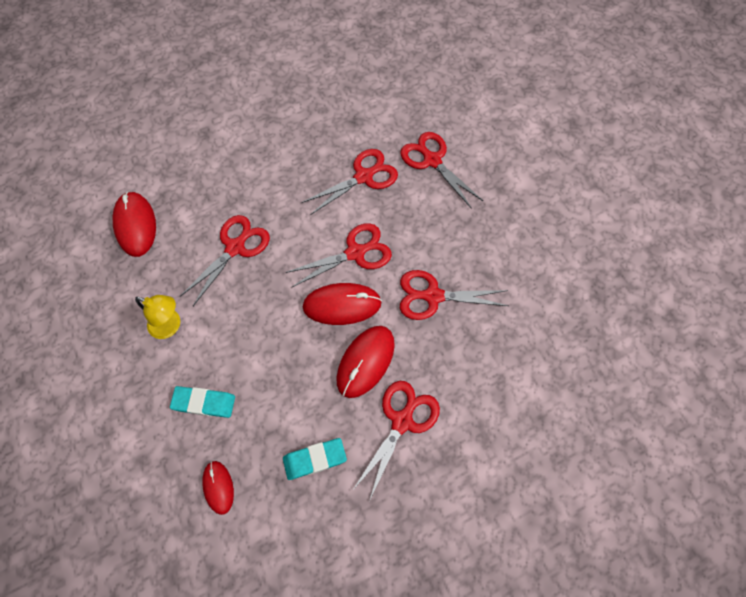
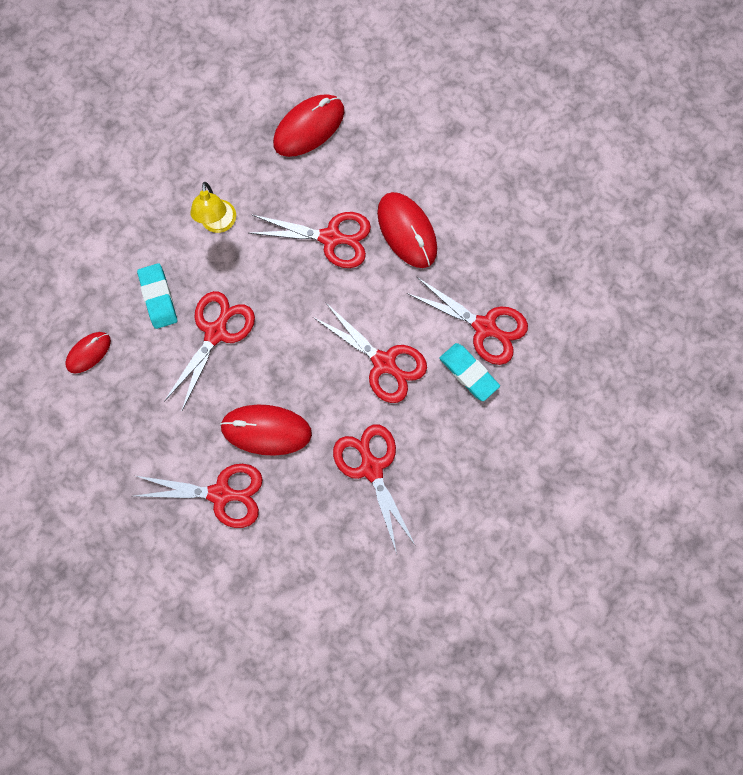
camera: 65 degrees right, 10 degrees up
(314, 459) = (149, 427): turquoise eraser -> turquoise eraser (468, 373)
(342, 305) = (317, 377): red mouse -> red mouse (407, 231)
(432, 160) = (546, 394): red scissors -> red scissors (216, 332)

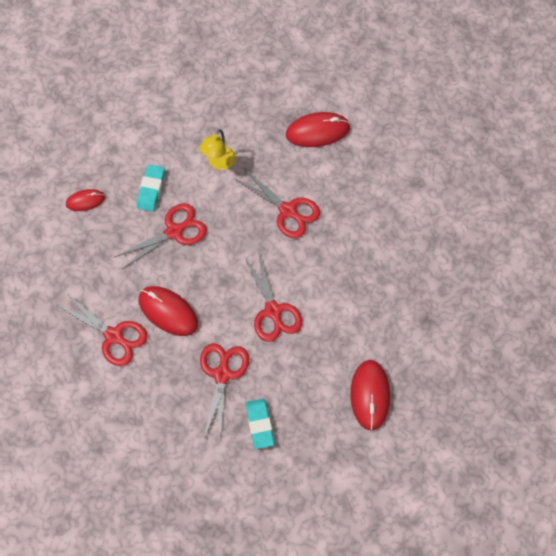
camera: 30 degrees right, 10 degrees down
(407, 231) = (342, 233): red mouse -> red mouse (370, 395)
(468, 373) = (327, 349): turquoise eraser -> turquoise eraser (259, 424)
(484, 327) = (357, 324): red scissors -> none

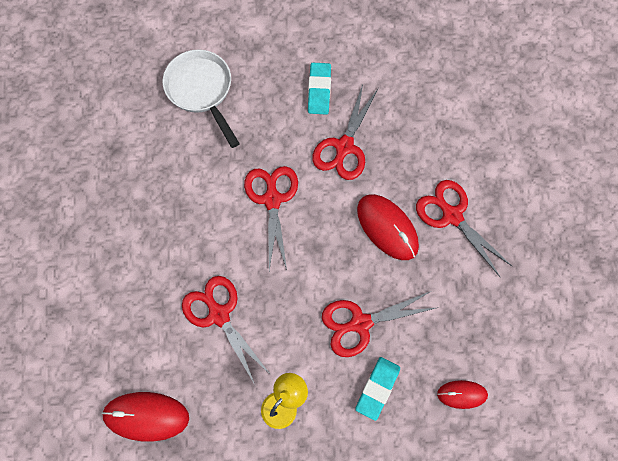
camera: 165 degrees left, 5 degrees up
(370, 395) = (201, 91): red mouse -> white pan

